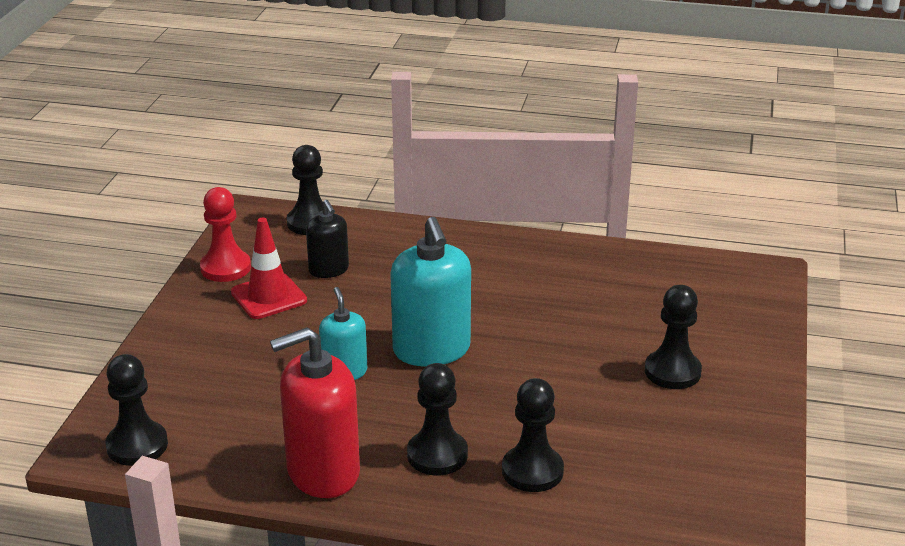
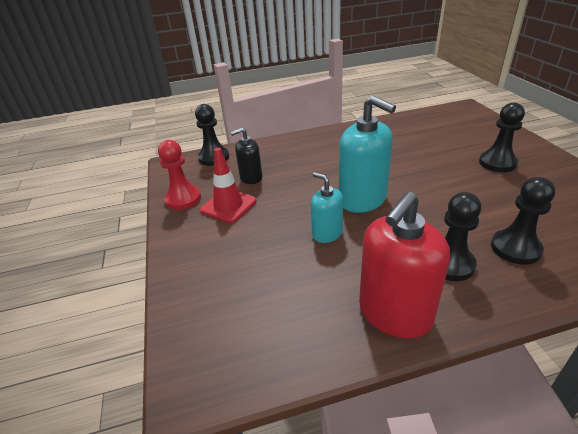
camera: 25 degrees left, 5 degrees up
(137, 445) = (230, 361): black pawn -> none
(329, 270) = (251, 178): black soap dispenser -> black soap dispenser turned 120 degrees clockwise

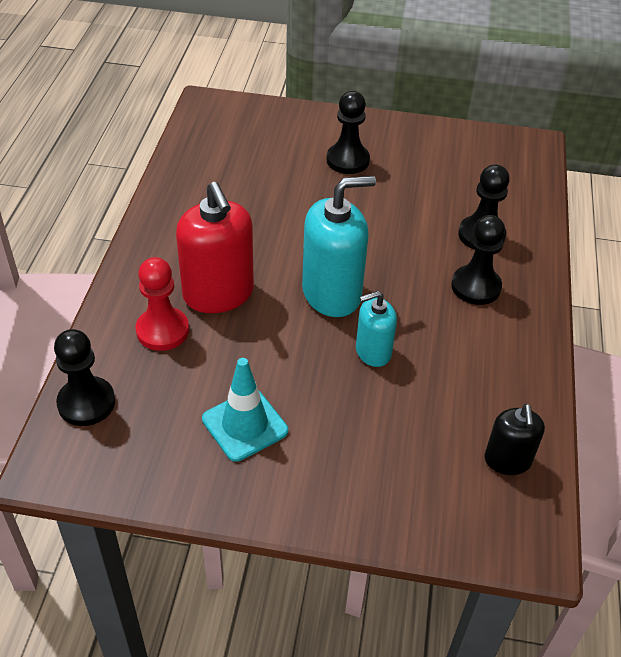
camera: 70 degrees left, 10 degrees up
(183, 199) = (183, 474): red pawn -> red pawn (162, 330)
(228, 206) = (245, 425): red traffic cone -> turquoise traffic cone
(251, 178) = (192, 378): black soap dispenser -> black soap dispenser (507, 460)
(394, 313) = (515, 356): red soap dispenser -> red soap dispenser (218, 294)

